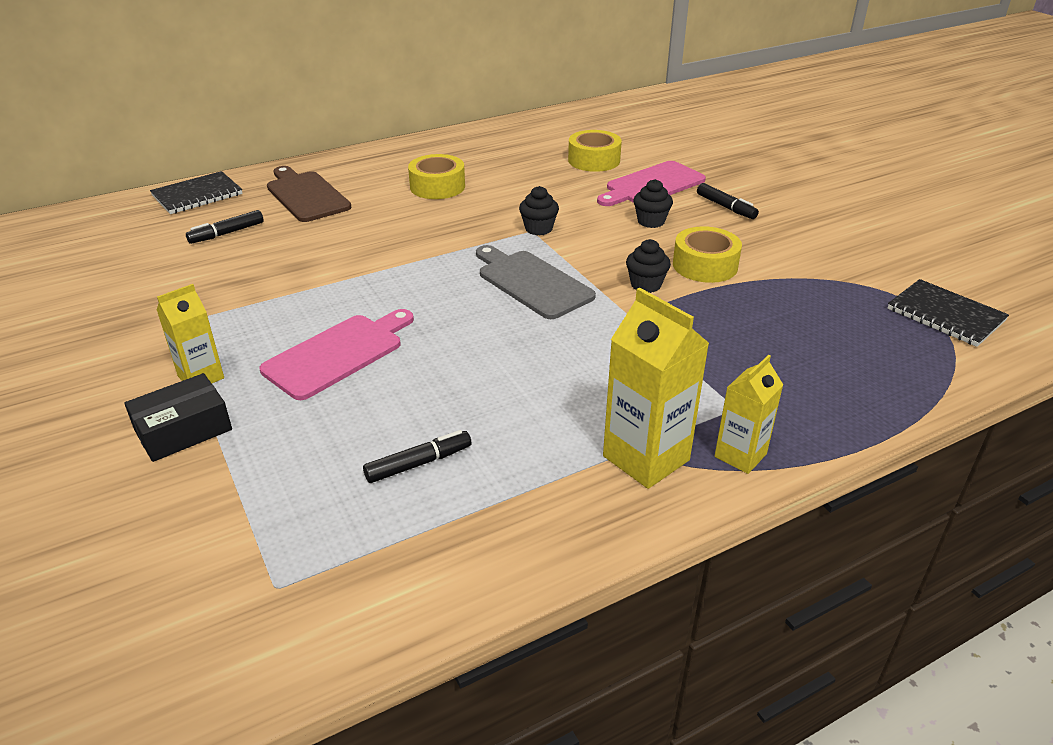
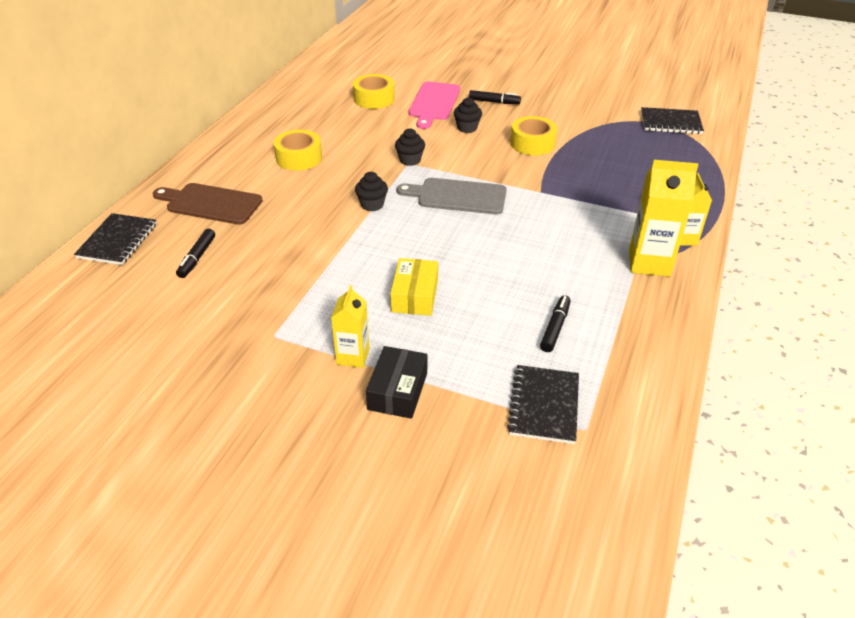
camera: 40 degrees left, 5 degrees up
(278, 533) = (544, 405): none -> black notebook
(338, 354) = (415, 295): pink cutting board -> yellow box
(646, 285) = (519, 169): black cupcake -> black cupcake (372, 205)

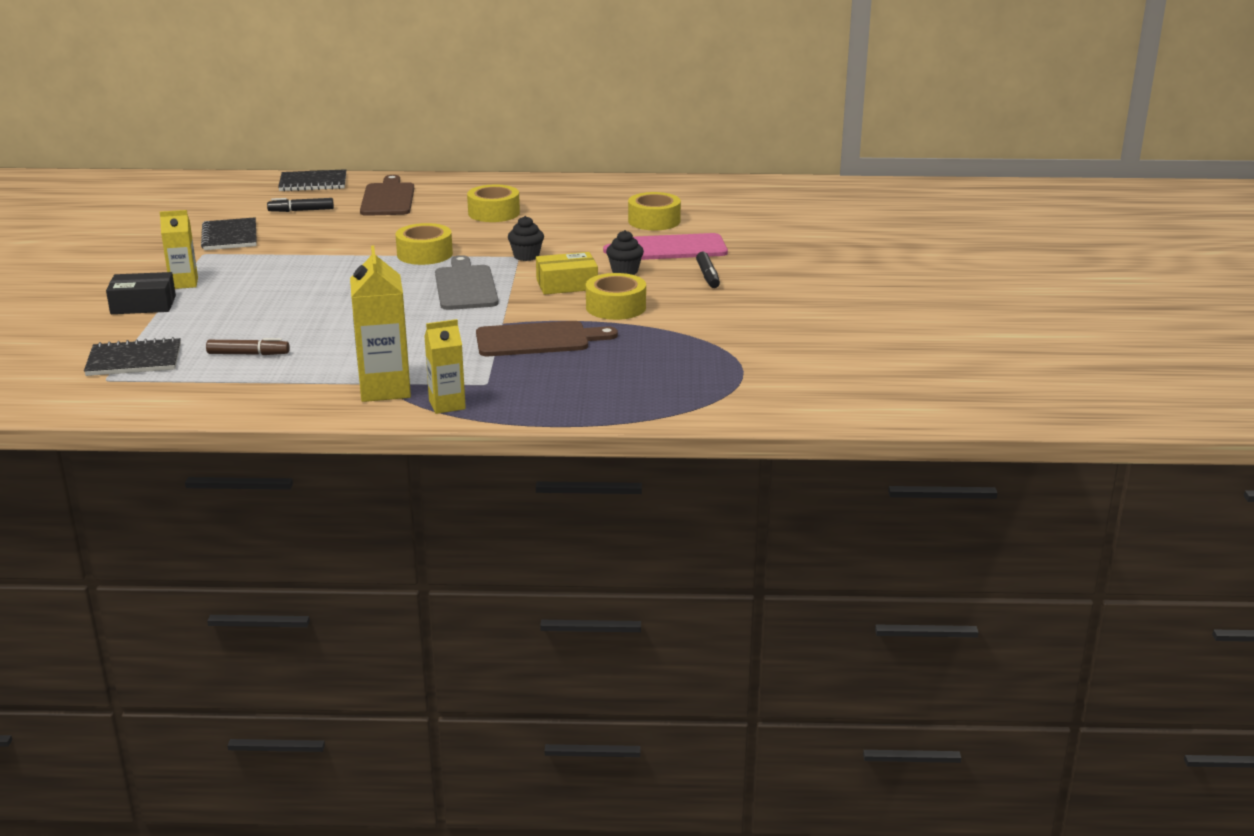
camera: 70 degrees right, 15 degrees down
(372, 205) = (424, 254): black cupcake -> yellow tape
(415, 295) = (278, 292): yellow box -> yellow box (567, 284)
(555, 328) = (248, 354): black marker -> brown marker
(578, 183) = (538, 340): none -> brown cutting board
(670, 123) = (753, 381): black notebook -> black notebook (230, 237)

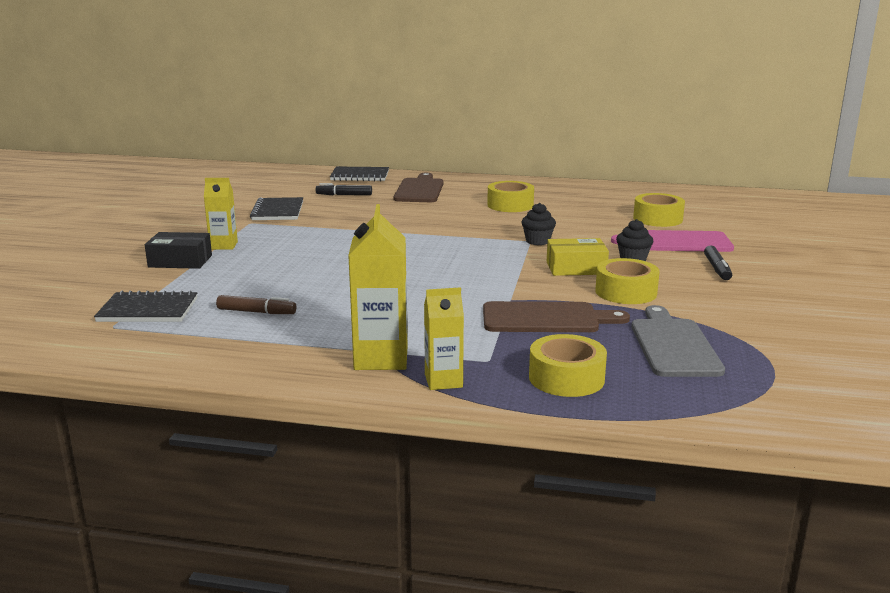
camera: 10 degrees right, 5 degrees down
(424, 254) = (444, 234): yellow tape -> yellow tape (566, 378)
(465, 286) = (478, 263): grey cutting board -> grey cutting board (673, 345)

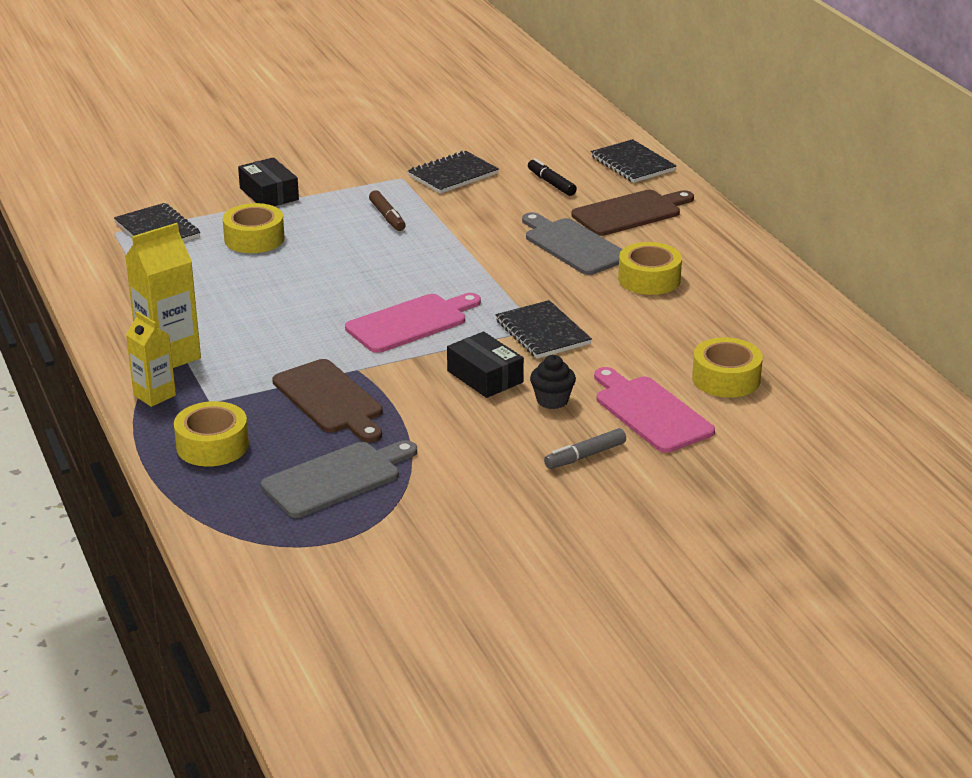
camera: 55 degrees right, 10 degrees up
(223, 245) = (328, 194): yellow carton -> none
(256, 312) = (201, 272): brown marker -> brown marker (387, 217)
(435, 209) = (573, 245): none -> grey cutting board
(466, 269) = (411, 322): none -> pink cutting board
(537, 241) = (542, 332): black cupcake -> black notebook
(576, 268) = (485, 376): yellow box -> black box
(626, 292) = (447, 421): yellow tape -> yellow tape (254, 239)
(717, 269) = (585, 456): black marker -> grey marker

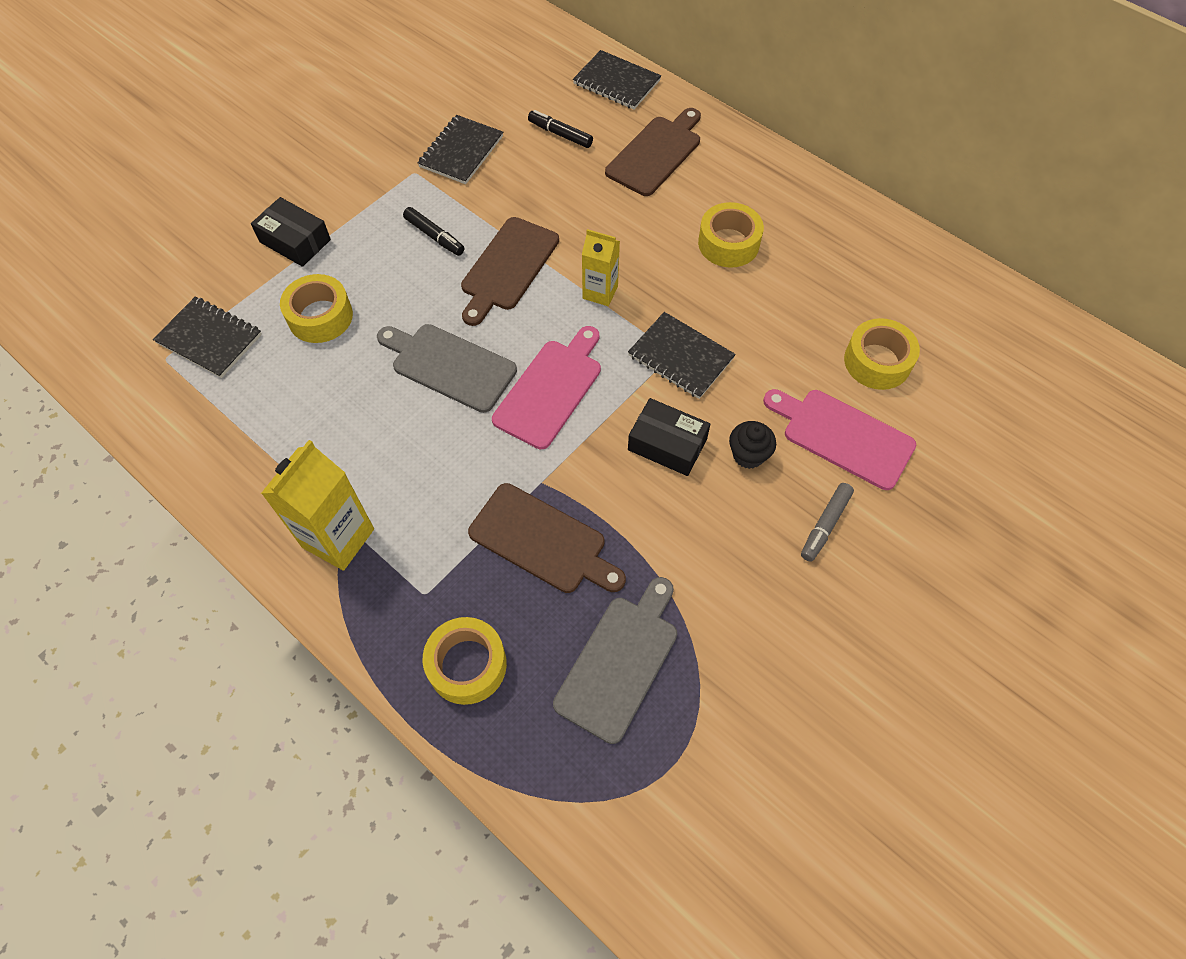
camera: 25 degrees left, 30 degrees up
(154, 395) = (360, 609): yellow carton -> yellow carton (600, 292)
(387, 217) = (434, 236): brown marker -> black marker
(435, 248) = (508, 267): none -> brown cutting board
(573, 245) = (633, 218): grey cutting board -> grey cutting board (449, 366)

